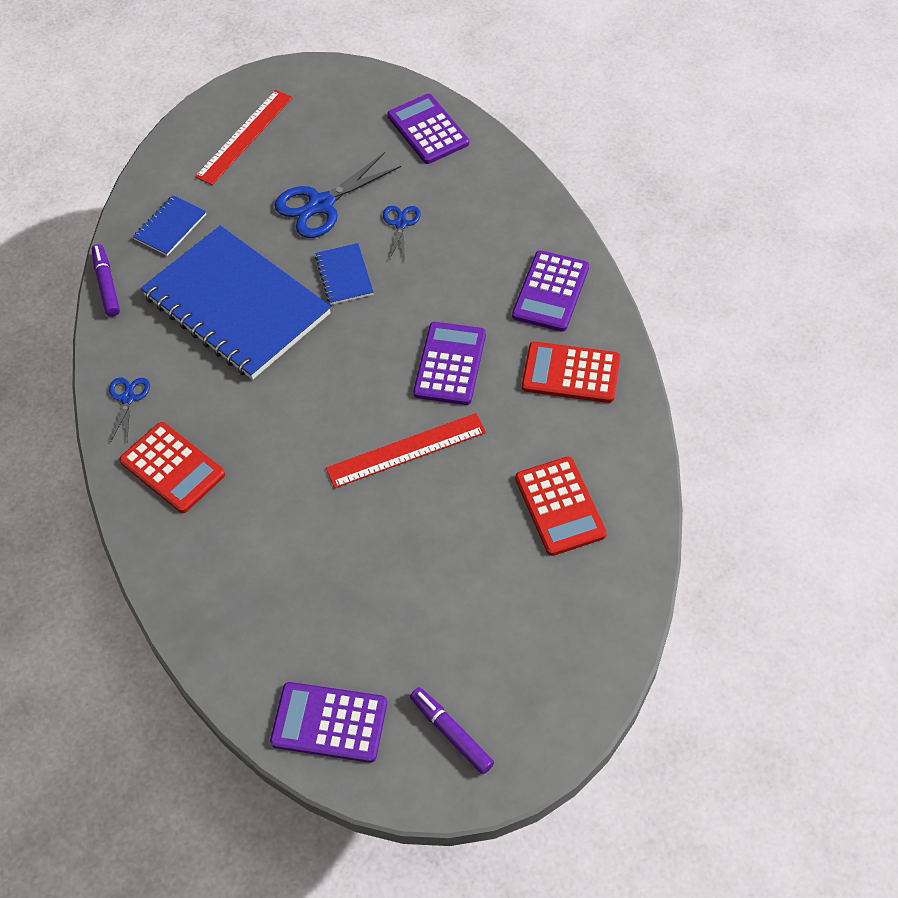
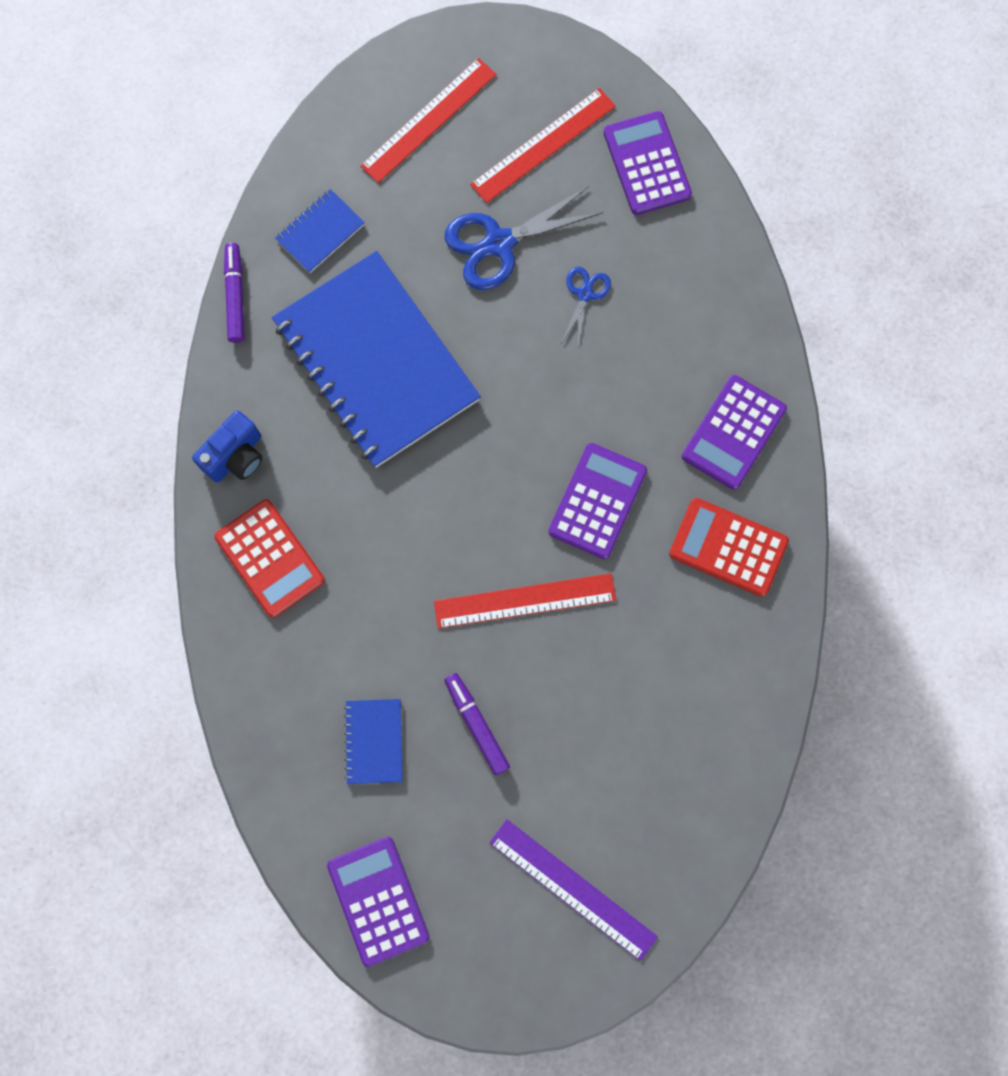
camera: 10 degrees right, 20 degrees up
(128, 398) = (236, 456): blue scissors -> blue camera
(329, 723) = (378, 901): purple calculator -> purple calculator turned 45 degrees clockwise
(341, 134) = (543, 145): none -> red ruler
(344, 275) = (505, 351): blue notebook -> blue notebook (374, 741)
(451, 734) = (498, 944): purple marker -> purple marker (477, 725)
(509, 670) = (572, 889): none -> purple ruler
(560, 506) = (673, 712): red calculator -> none

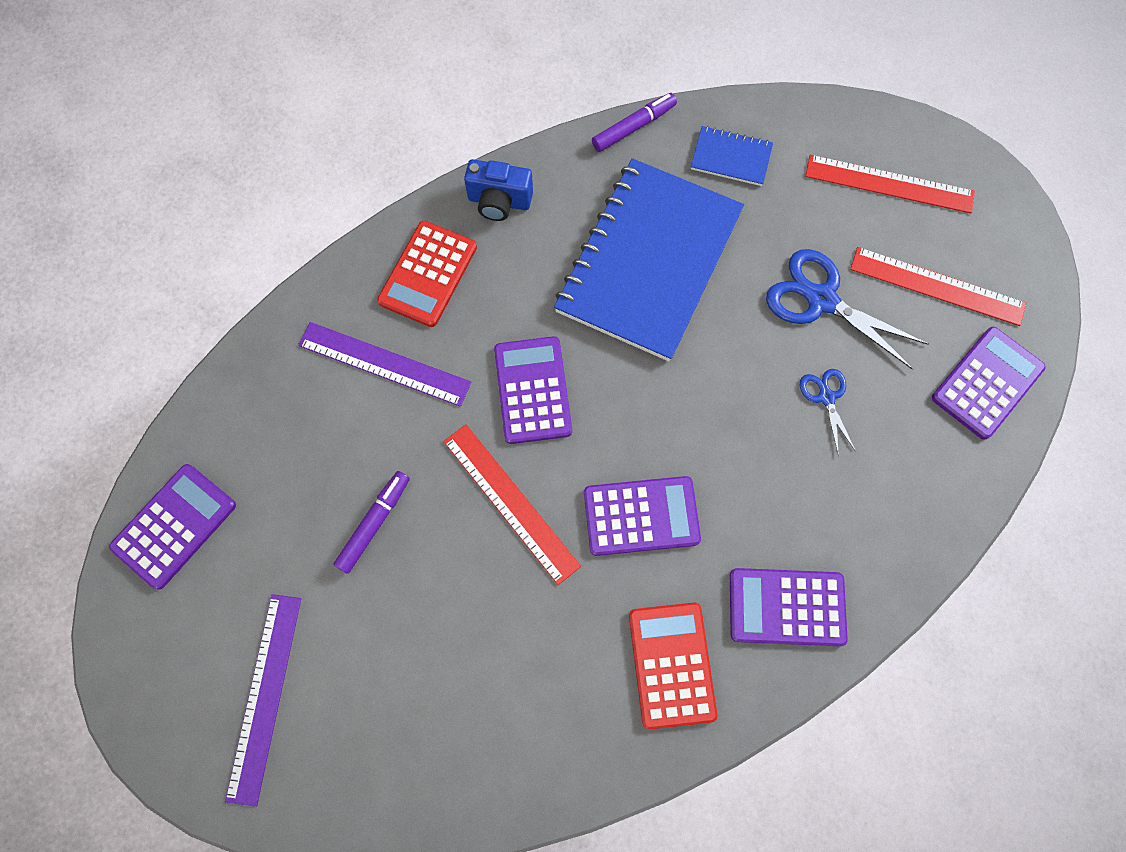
camera: 60 degrees right, 5 degrees down
(334, 642) = (384, 364): none -> purple ruler
(374, 741) = (314, 444): blue notebook -> none
(436, 528) = (532, 390): none -> purple calculator
(585, 294) = (826, 397): blue scissors -> blue scissors turned 90 degrees counterclockwise

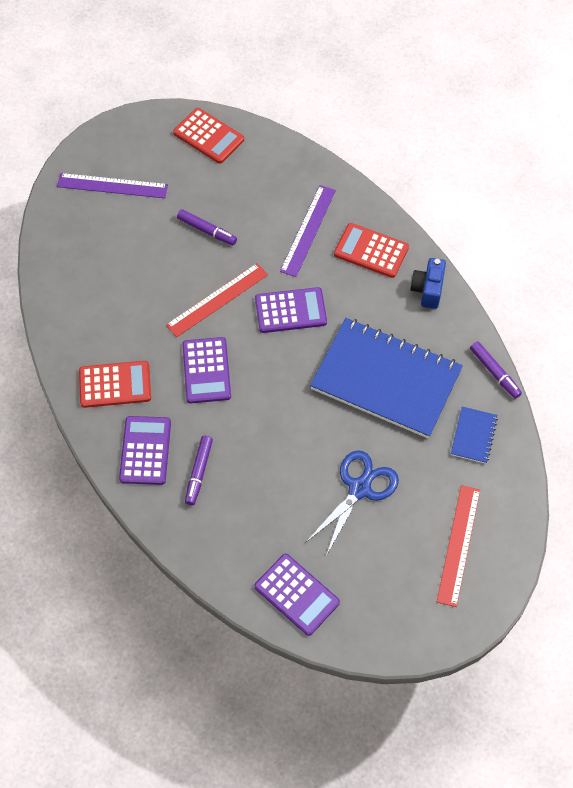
camera: 90 degrees right, 10 degrees down
(174, 526) = (208, 136): purple calculator -> red calculator
(815, 522) = (199, 472): none -> purple marker
(826, 397) = (286, 485): blue scissors -> none
(937, 286) = (373, 569): red ruler -> none

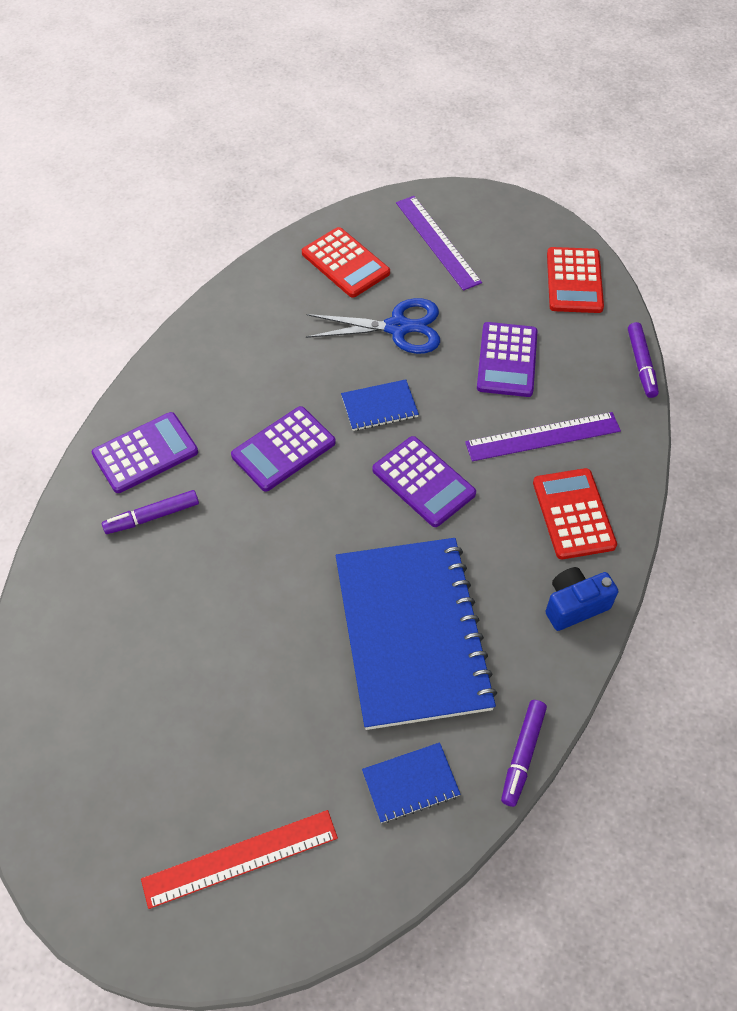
camera: 55 degrees right, 5 degrees down
(115, 384) = (205, 381): red calculator -> red calculator (345, 263)
(206, 230) = (457, 347): purple marker -> purple marker (641, 364)
(217, 299) = (379, 407): red ruler -> blue notebook
(297, 594) = (57, 707): purple calculator -> purple calculator (507, 360)
(359, 488) = (242, 692): blue scissors -> blue scissors (398, 327)

